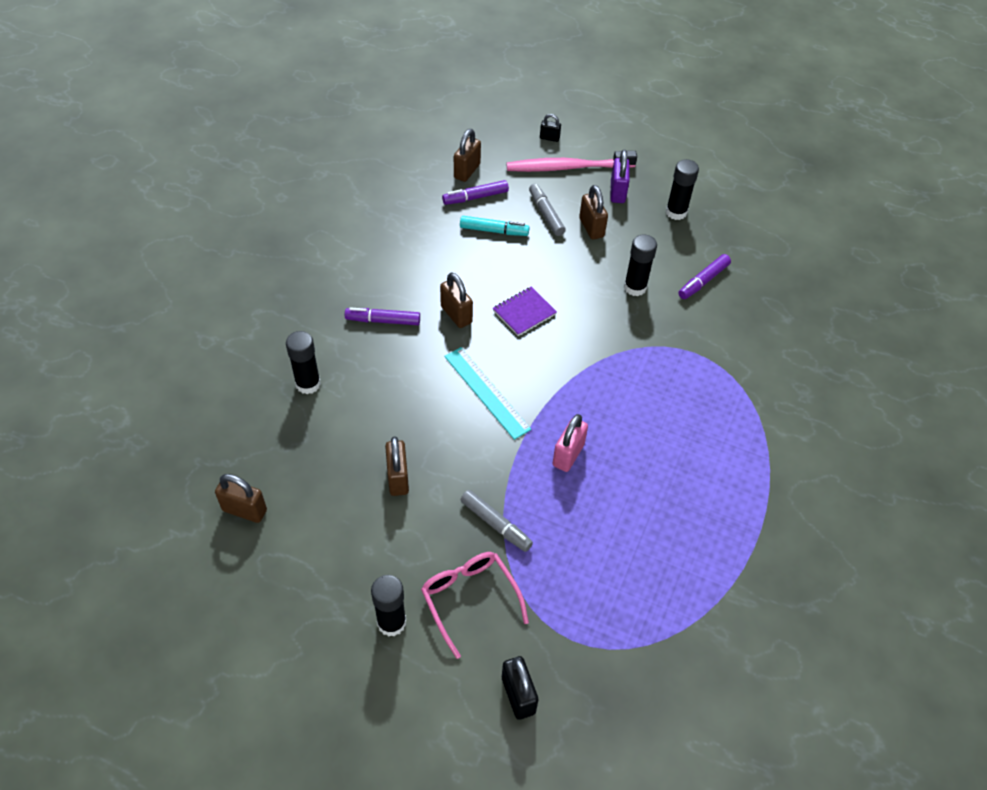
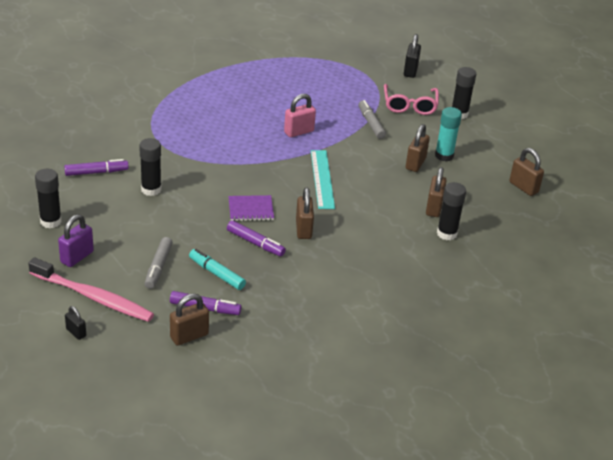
camera: 150 degrees left, 15 degrees down
(370, 514) = (444, 156): none -> turquoise glue stick
(383, 321) = (363, 249): purple marker -> purple marker (255, 243)
(591, 228) = (133, 241): brown padlock -> brown padlock (434, 208)

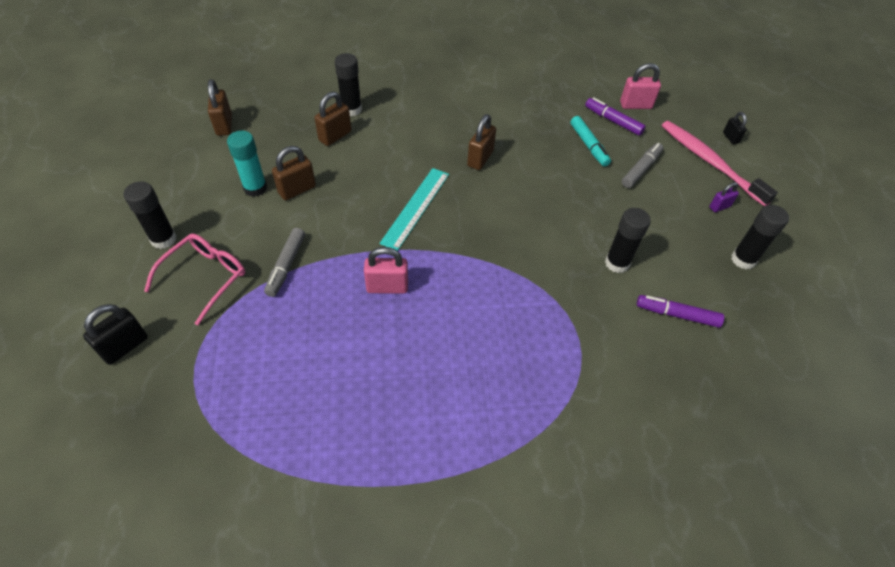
camera: 150 degrees left, 15 degrees up
(77, 257) = (719, 207): purple padlock -> purple padlock, size x0.61
(189, 336) = (635, 105): brown padlock -> pink padlock
(250, 209) = (518, 198): purple notebook -> none
(255, 243) = (536, 161): purple marker -> none

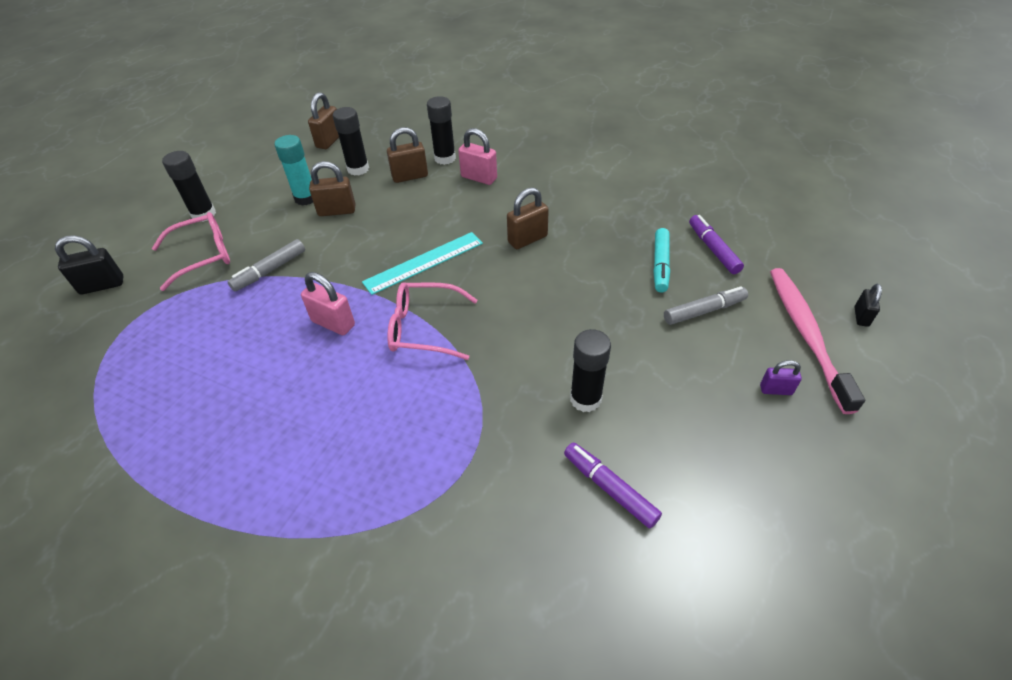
camera: 35 degrees right, 5 degrees down
(462, 260) = (423, 328): none -> pink glasses
(635, 105) = (757, 241): pink padlock -> pink padlock (479, 178)
(743, 259) = (756, 465): black glue stick -> black glue stick (358, 169)

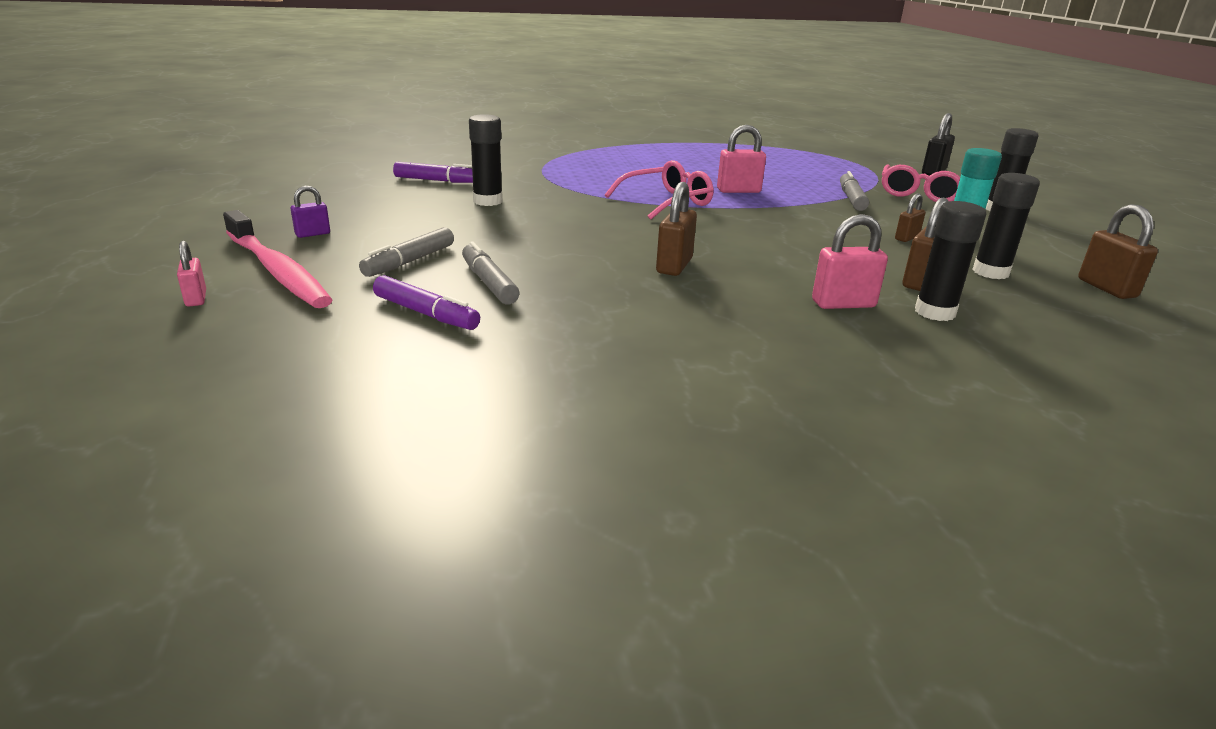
camera: 140 degrees right, 20 degrees down
(337, 211) = (906, 238): brown padlock -> brown padlock, size x0.61
(424, 262) = (743, 229): turquoise ruler -> none
(660, 265) = (488, 283): turquoise marker -> grey marker
(861, 316) = (196, 299): black padlock -> pink padlock

